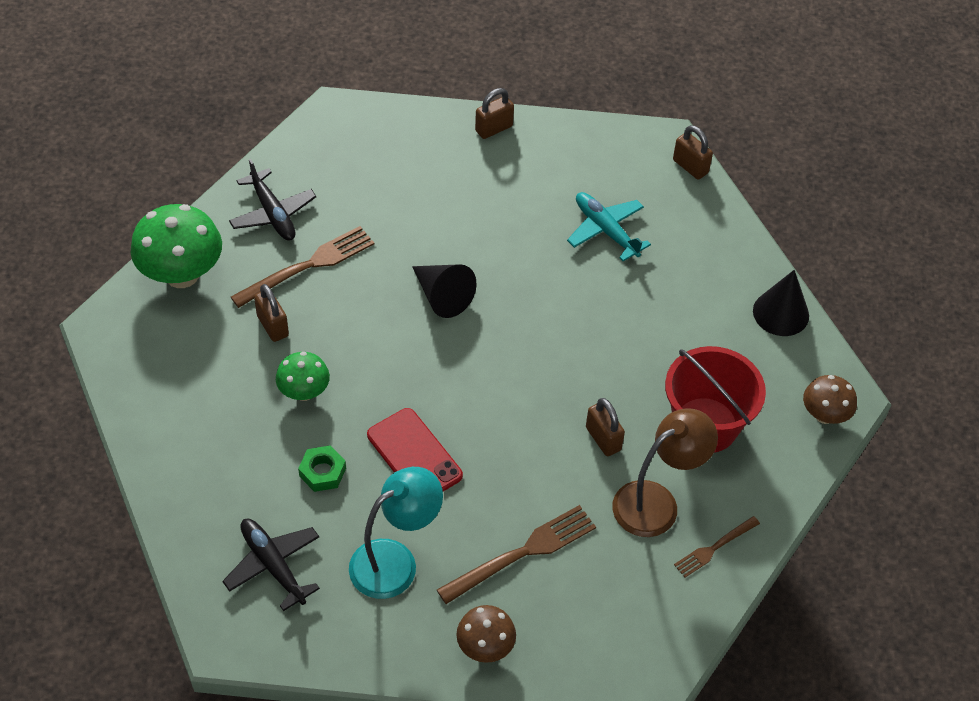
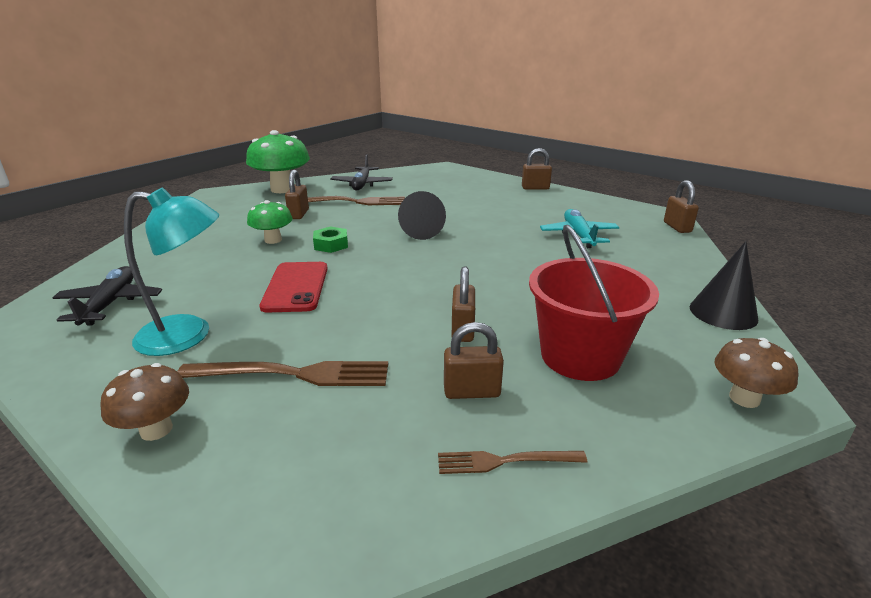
camera: 35 degrees right, 25 degrees down
(322, 472) = (223, 274): green nut -> green nut (331, 245)
(656, 502) = (472, 391): brown lamp -> brown padlock

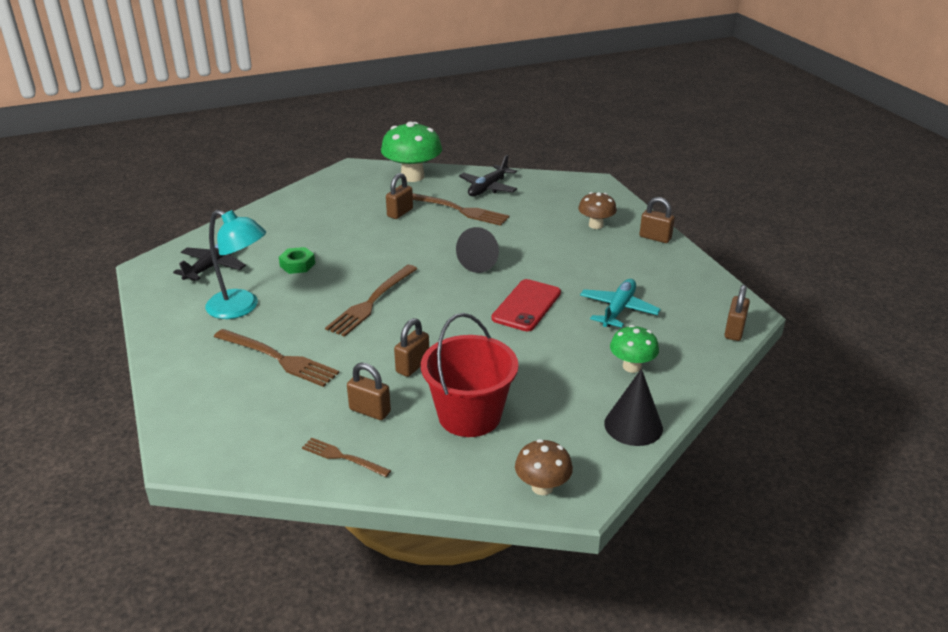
camera: 30 degrees right, 5 degrees up
(156, 429) = (185, 366): brown mushroom -> brown mushroom (595, 225)
(273, 240) = (357, 237): green mushroom -> green mushroom (631, 366)
(296, 287) = (335, 290): red phone -> red phone (526, 305)
(331, 245) = (395, 255): green nut -> green nut (297, 265)
(349, 287) = (371, 302): none -> brown fork

